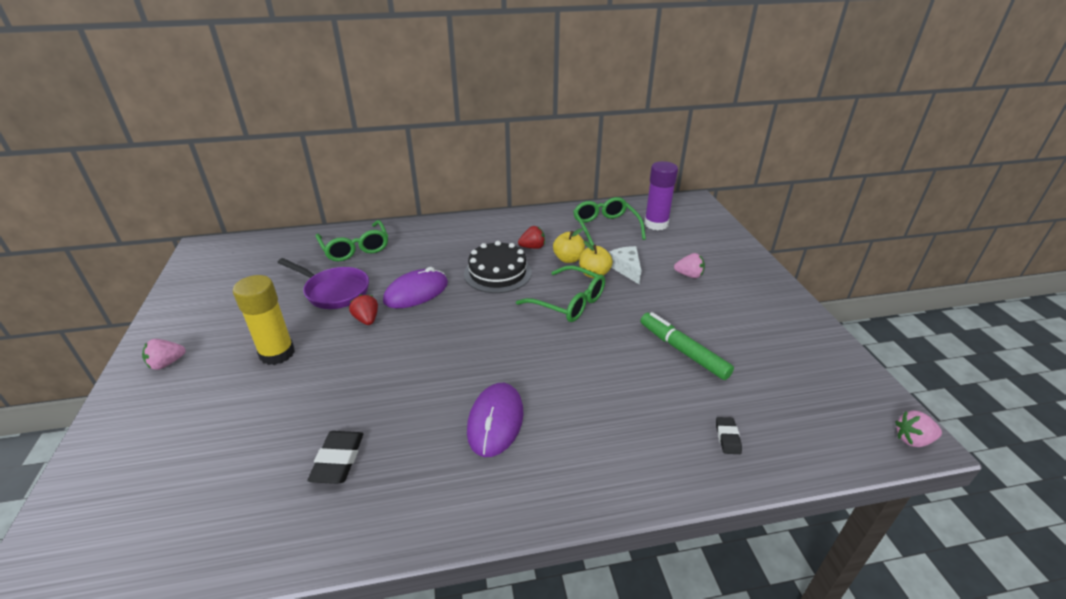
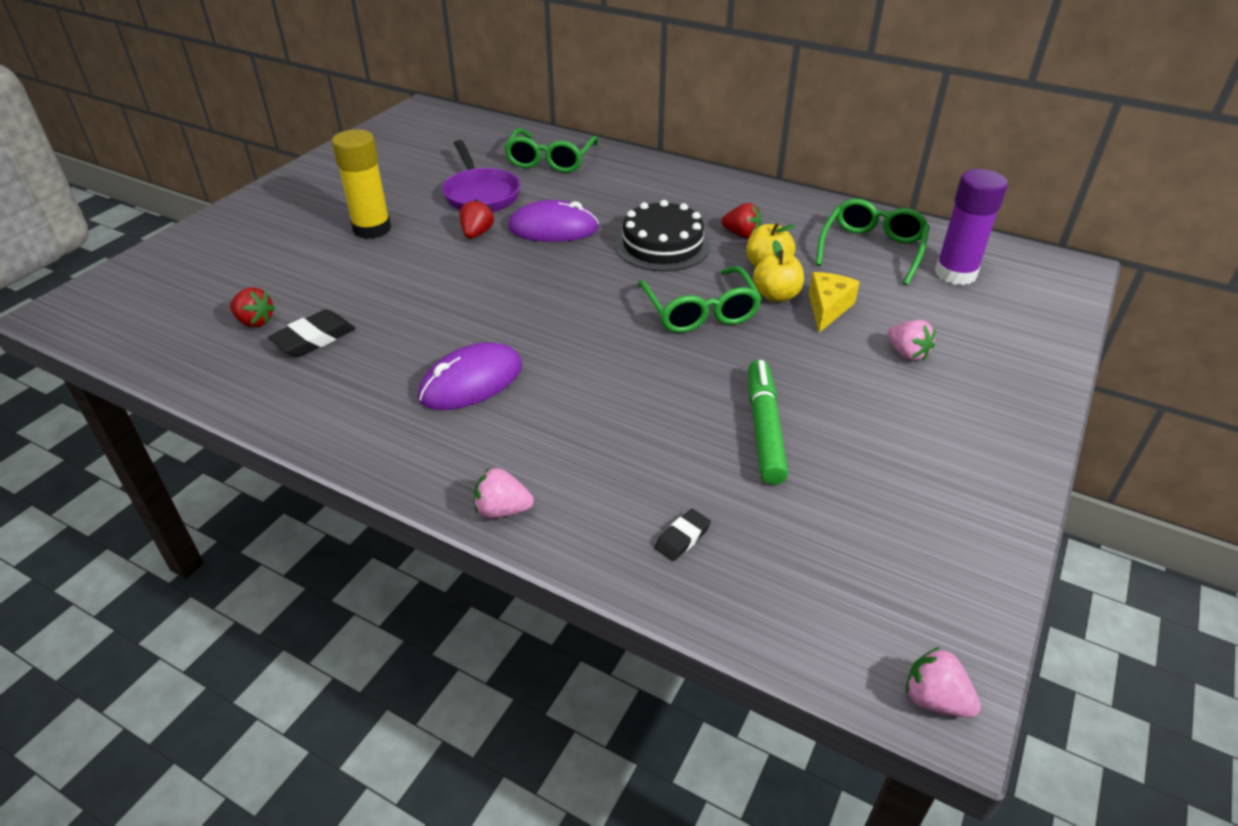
camera: 40 degrees right, 5 degrees up
(167, 363) = (290, 199): pink strawberry -> pink strawberry (502, 510)
(266, 477) = (255, 321): none -> red strawberry
(626, 269) = (827, 308): white cheese -> yellow cheese

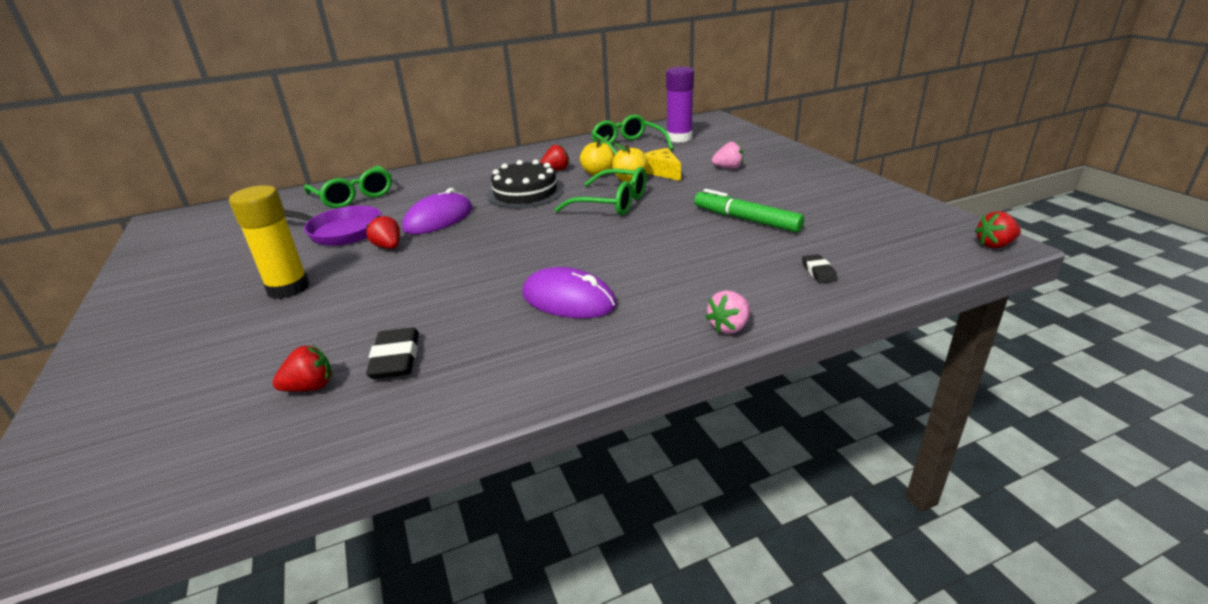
camera: 50 degrees left, 10 degrees down
(471, 382) = (568, 299): purple mouse -> purple mouse turned 60 degrees counterclockwise
(934, 699) = (995, 245): pink strawberry -> red strawberry

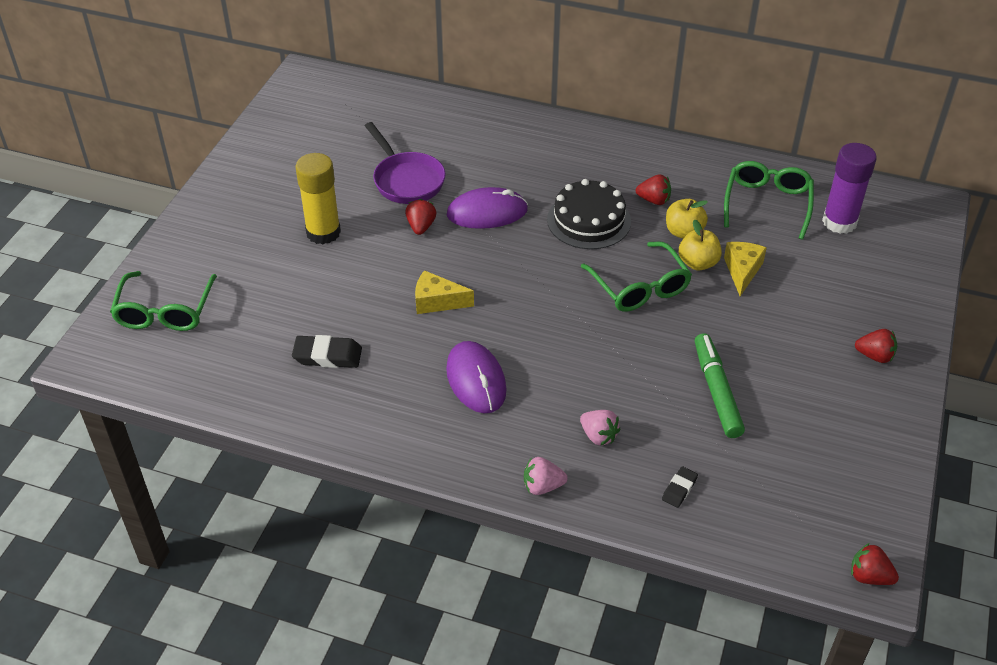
camera: 40 degrees right, 15 degrees up
(310, 387) = (267, 345): red strawberry -> red strawberry (874, 356)
(354, 196) = (455, 130): green glasses -> green glasses (165, 312)
(396, 359) = (327, 356): black eraser -> black eraser turned 60 degrees clockwise
(463, 276) = (437, 301): none -> yellow cheese
(728, 168) = (812, 308): pink strawberry -> pink strawberry (598, 436)

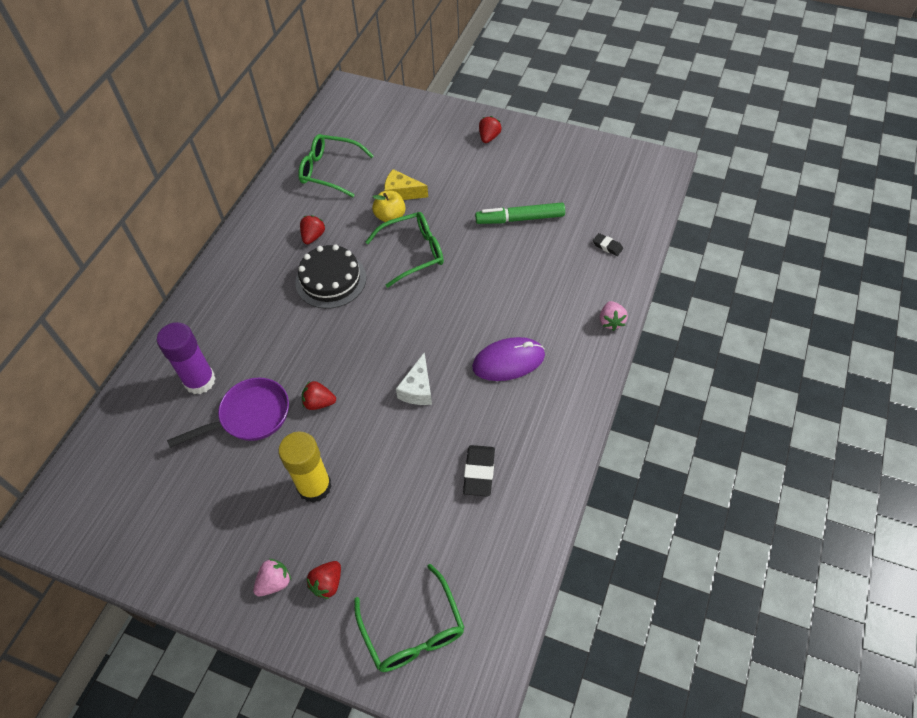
camera: 85 degrees left, 10 degrees up
(165, 312) = (413, 630): green glasses -> green glasses turned 60 degrees clockwise
(437, 301) = (418, 389): yellow cheese -> white cheese
(487, 212) = (308, 351): purple mouse -> none
(598, 436) = (563, 287): pink strawberry -> pink strawberry (275, 582)
(684, 232) = (354, 221): yellow apple -> none
(839, 222) = (356, 135): purple glue stick -> purple glue stick (200, 381)
(869, 576) = (665, 166): red strawberry -> red strawberry (327, 583)

